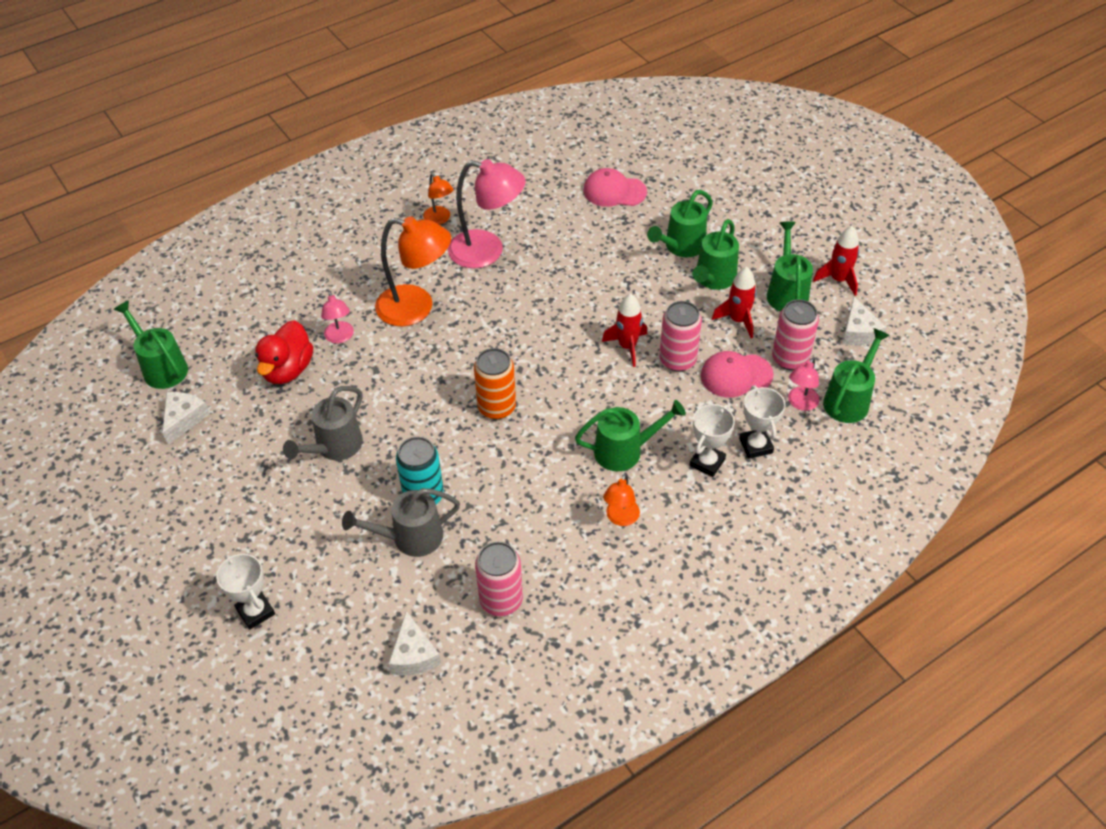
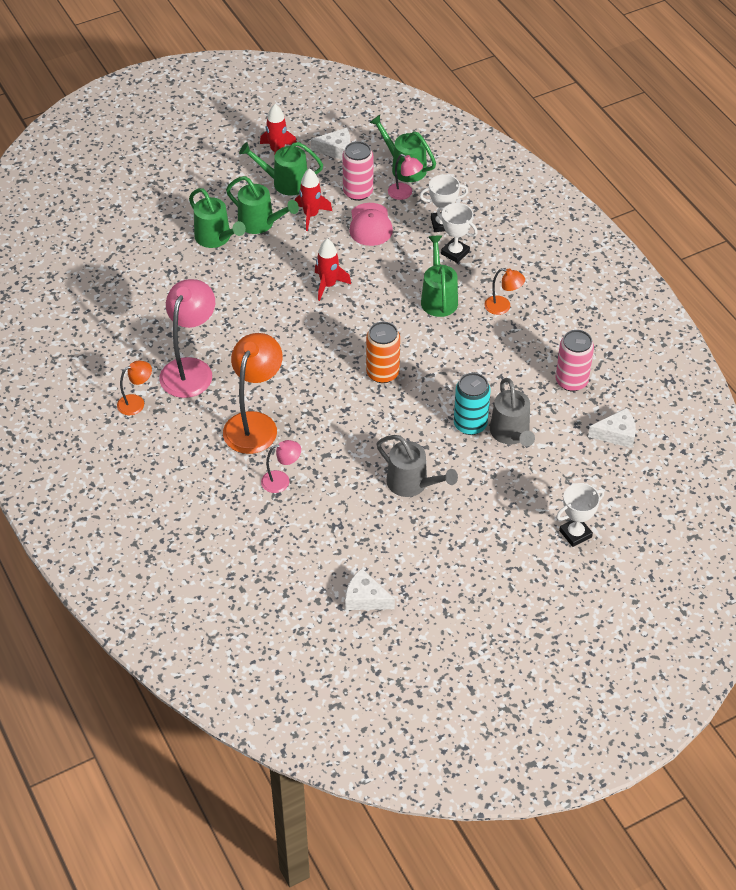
camera: 85 degrees left, 0 degrees up
(161, 367) = (296, 622): green watering can -> none
(287, 370) = (316, 520): red duck -> none
(614, 191) = (131, 274): pink cap -> none
(677, 360) = (348, 256): pink can -> none

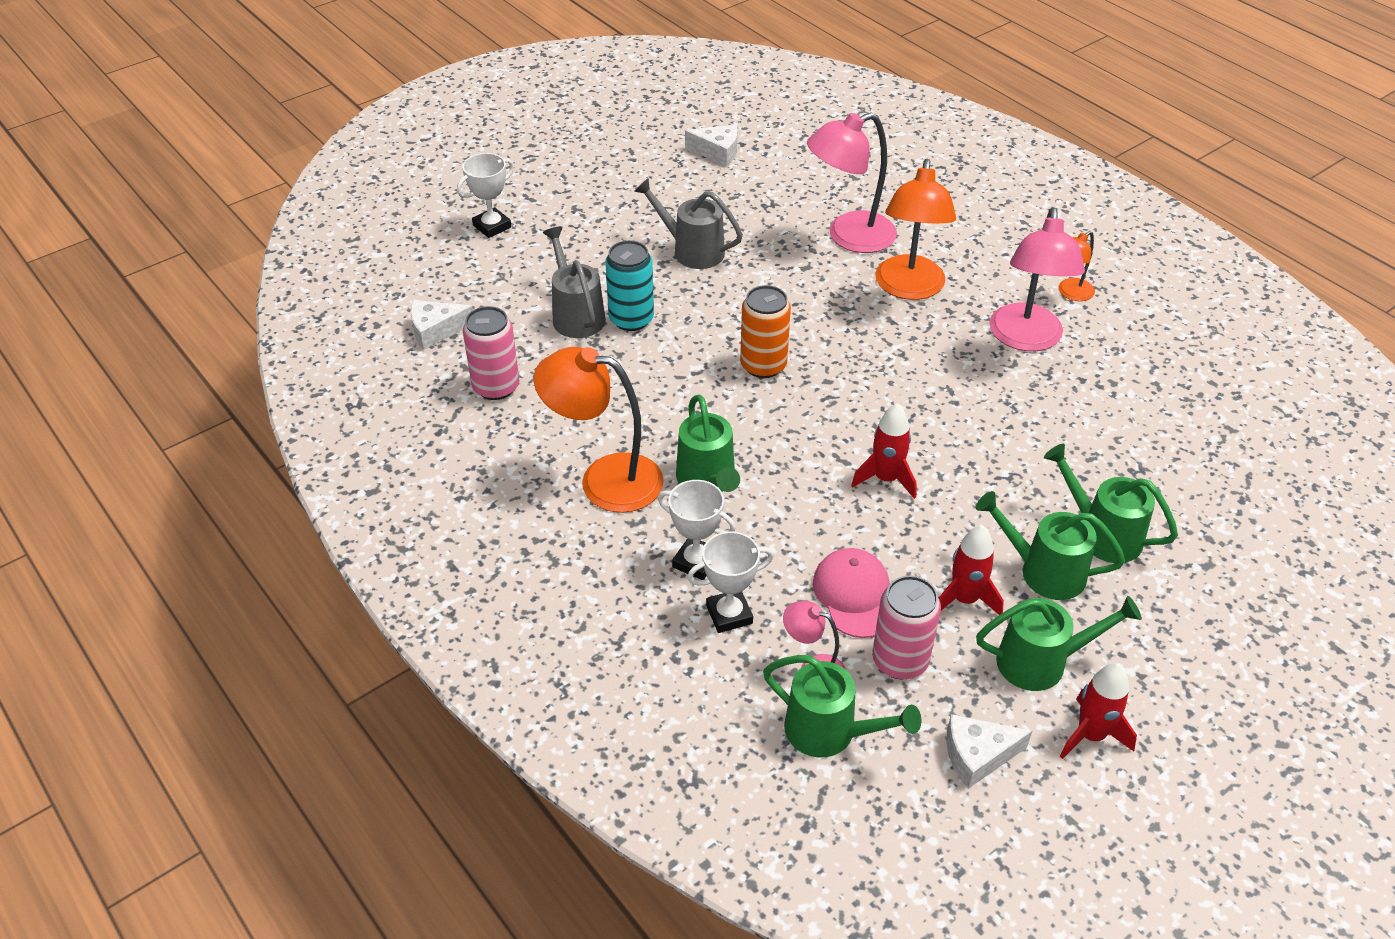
camera: 170 degrees right, 5 degrees down
(281, 480) = (848, 236): pink lamp -> pink lamp, size x1.96
(503, 307) = (604, 479): orange lamp -> orange lamp, size x1.96

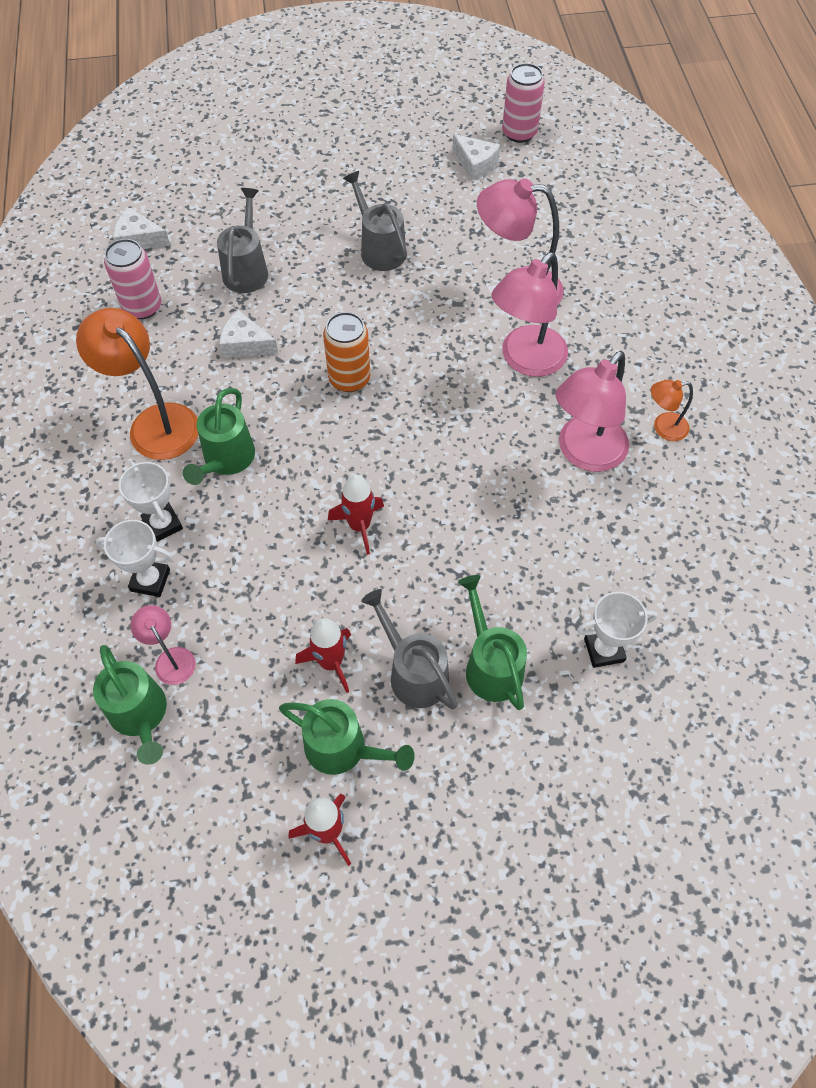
camera: 30 degrees right, 15 degrees up
(492, 226) = (248, 164): white trophy -> white trophy (604, 650)
(631, 319) = (284, 292): turquoise can -> none
(855, 595) = (252, 614): pink cap -> none
(900, 660) = (239, 686): pink can -> pink can (519, 133)
(909, 288) = (525, 360): orange lamp -> pink lamp
(977, 756) = (228, 798): white cheese -> white cheese (245, 344)
(1042, 571) = (413, 672): green watering can -> grey watering can

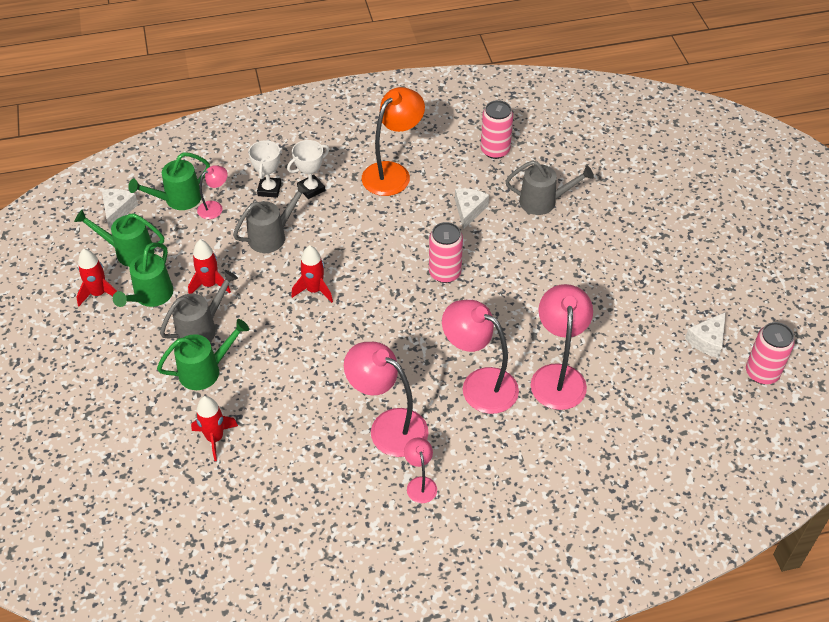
camera: 85 degrees right, 10 degrees down
(139, 239) = (561, 138): white cheese -> white cheese (118, 210)
(226, 460) = (364, 213): green watering can -> green watering can (128, 251)
(349, 379) = (445, 273): orange can -> pink can
(379, 249) = (584, 280): grey watering can -> grey watering can (272, 236)
(604, 650) = (215, 438): white trophy -> red rocket
(663, 428) = (420, 484): orange lamp -> pink lamp

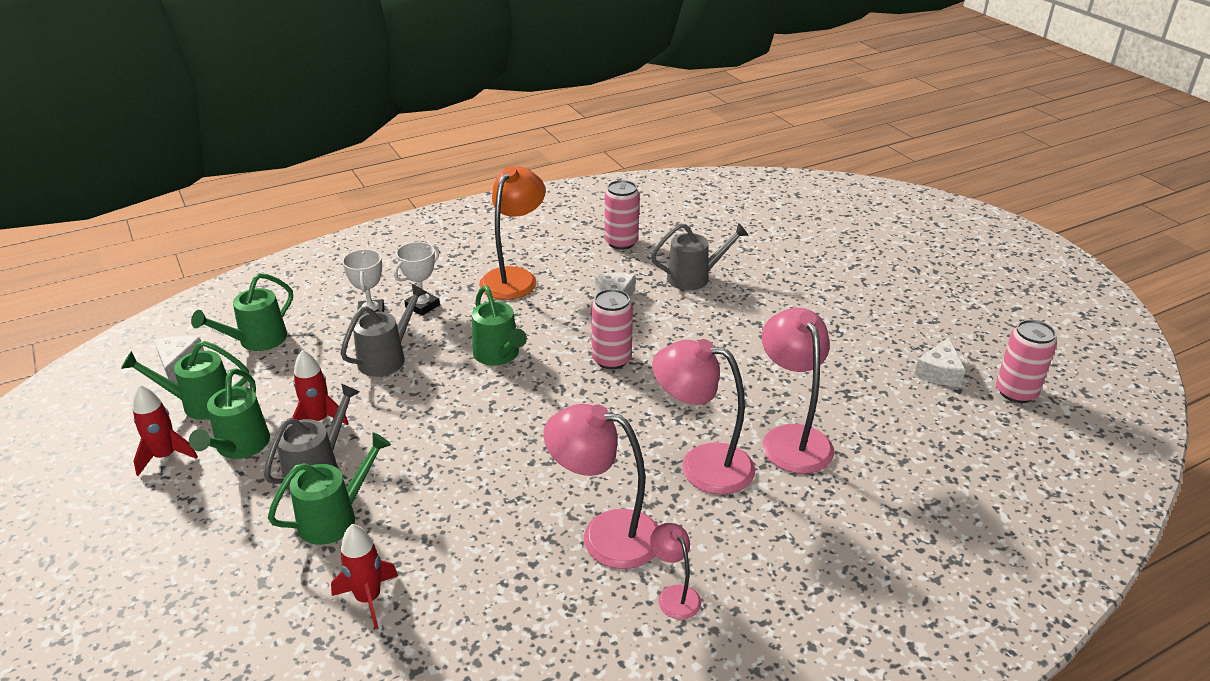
camera: 15 degrees left, 15 degrees down
(215, 207) = (306, 341): pink lamp -> none
(314, 290) = (457, 403): red rocket -> none
(358, 251) = (499, 355): none -> green watering can

